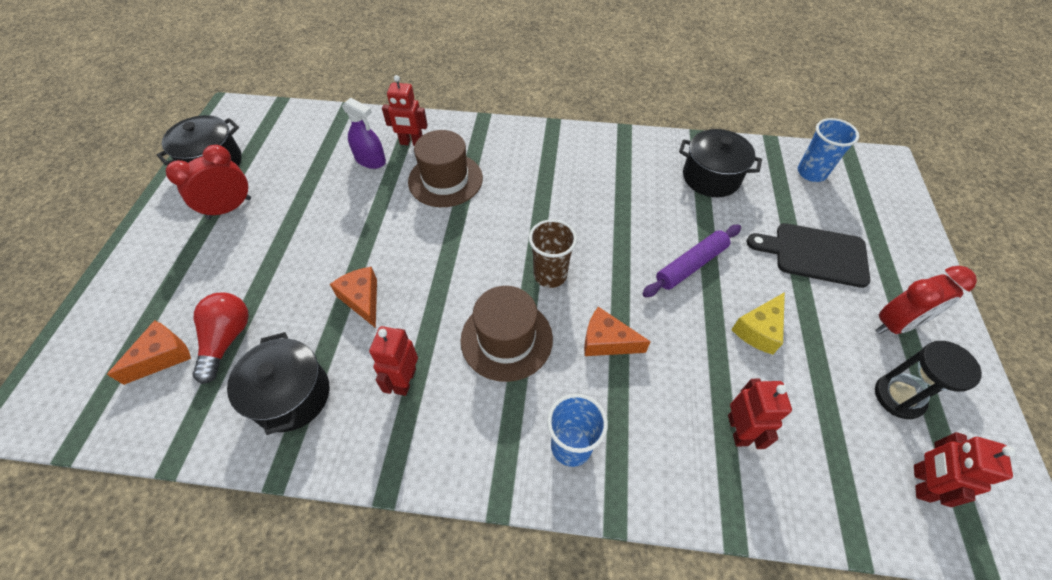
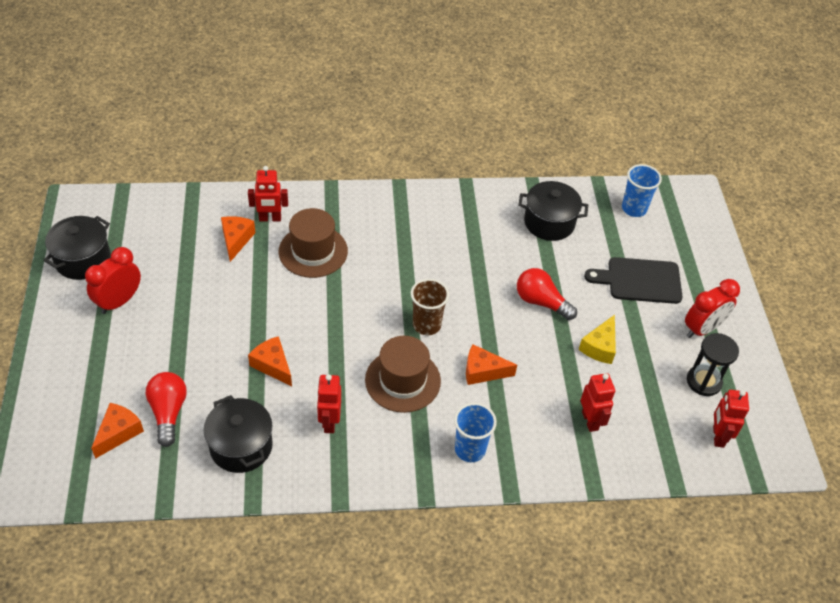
camera: 15 degrees left, 5 degrees down
(370, 160) = (236, 240): purple spray bottle -> orange cheese
(691, 265) = (541, 302): purple rolling pin -> red light bulb

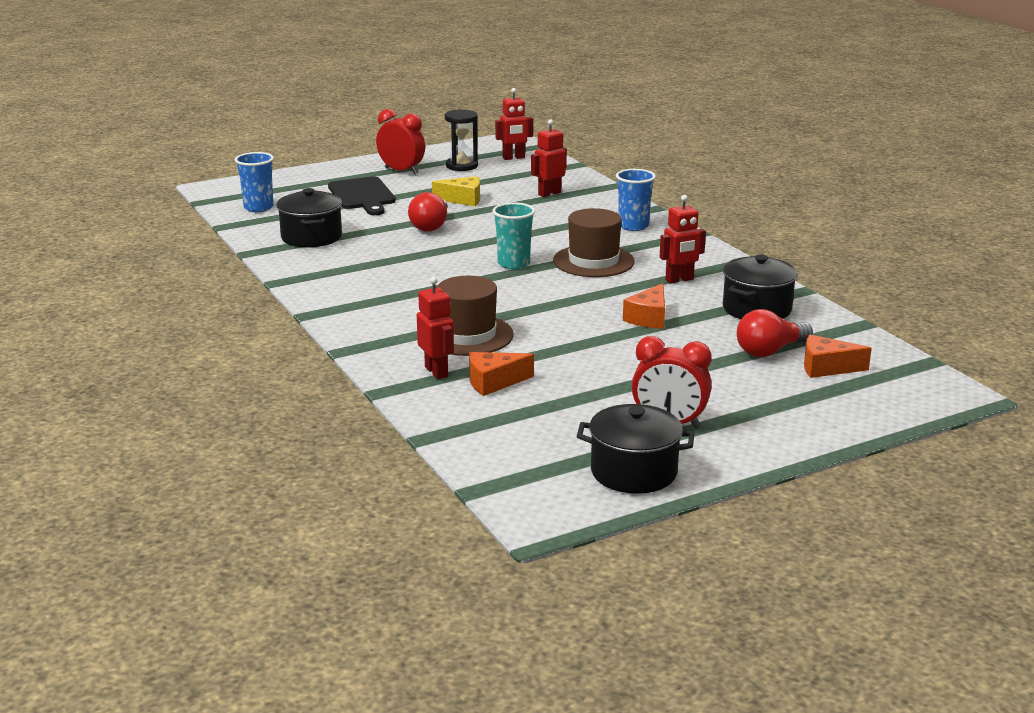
camera: 110 degrees left, 25 degrees down
(426, 325) = (513, 264): brown cup -> turquoise cup
(483, 371) = (543, 234): orange cheese -> none

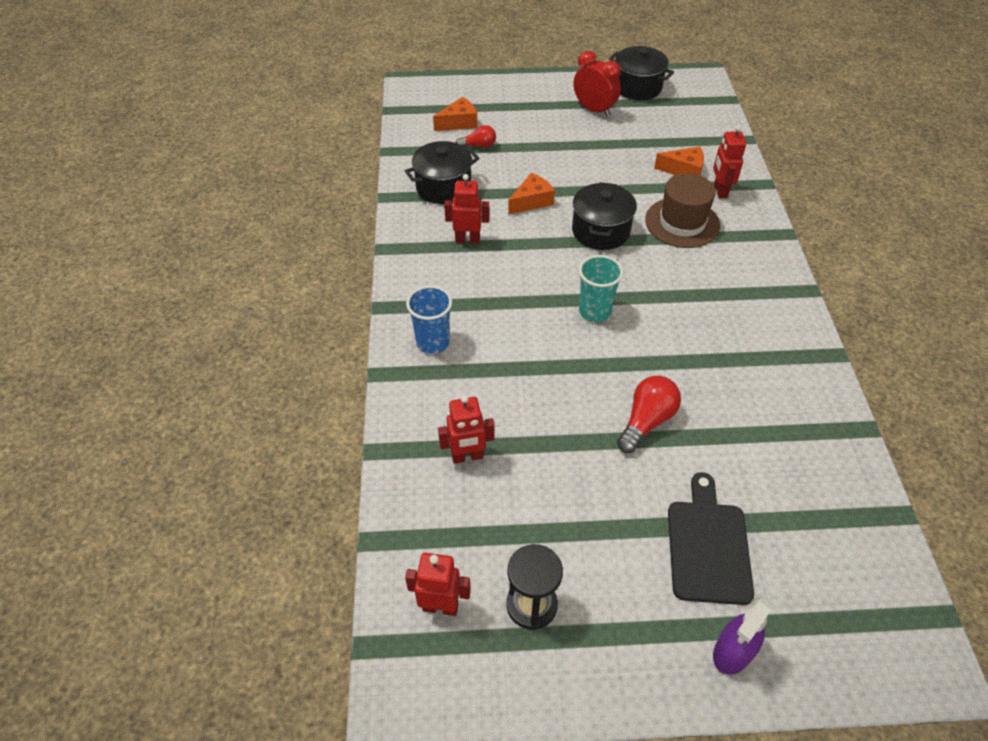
camera: 155 degrees left, 25 degrees up
(258, 207) = (858, 559): blue cup -> none
(311, 237) = (792, 442): black pot -> black pot (600, 231)
(335, 174) = (733, 651): none -> purple spray bottle
(401, 171) = (628, 621): red clock -> none
(463, 200) = (580, 480): yellow cheese -> none
(593, 261) = (518, 291): brown hat -> none
(770, 351) = (478, 145): red light bulb -> red light bulb, size x0.63
(826, 368) = (459, 123): orange cheese -> orange cheese turned 60 degrees counterclockwise

